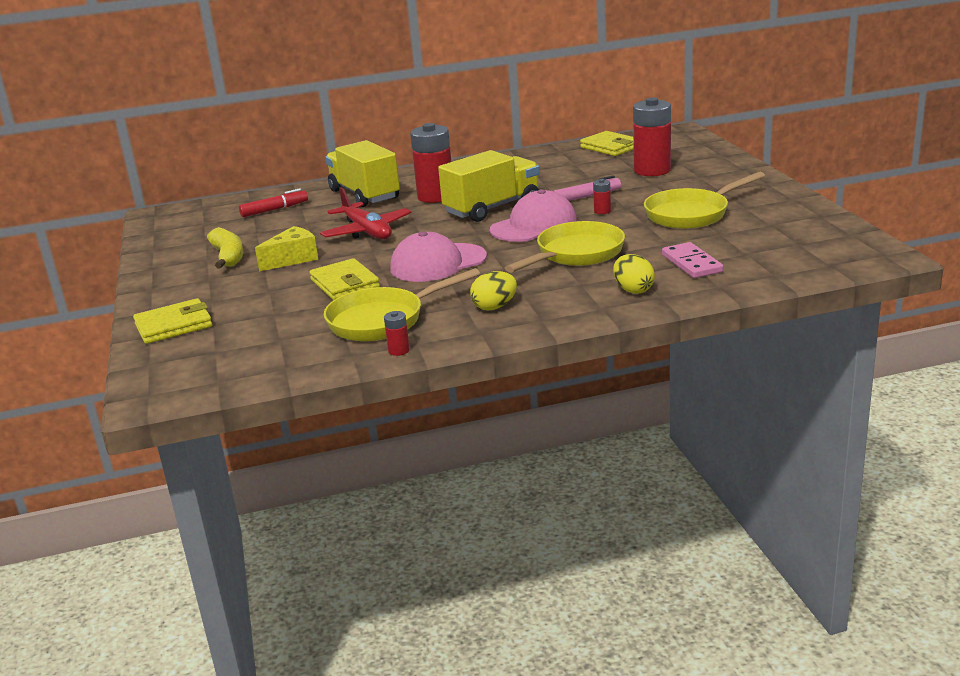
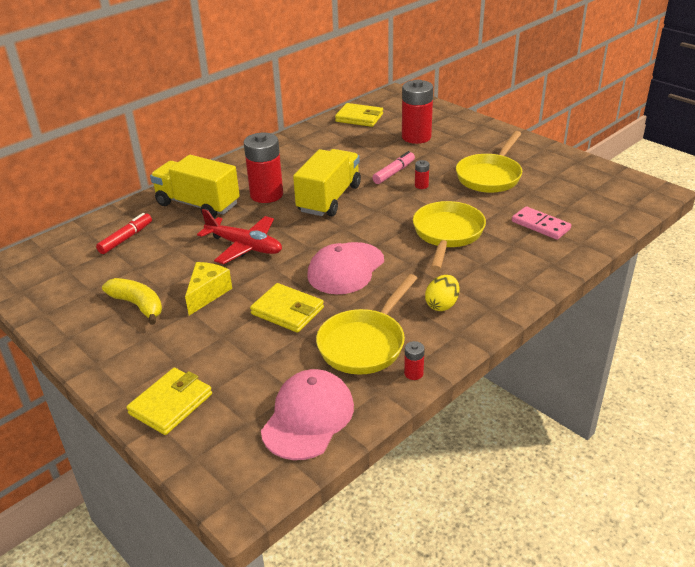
camera: 30 degrees left, 10 degrees up
(534, 225) = (383, 211): pink cap -> pink cap (308, 417)
(633, 290) = (527, 261): yellow egg -> none

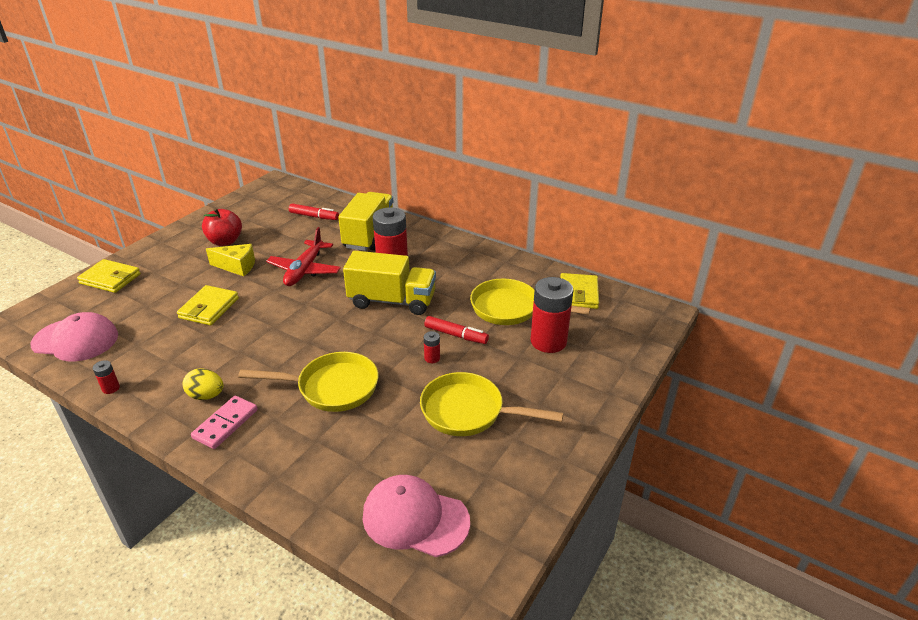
camera: 75 degrees right, 0 degrees up
(138, 305) = (225, 241): yellow banana -> red apple
(346, 268) = (269, 329): pink cap -> pink cap (415, 518)
(365, 343) = (157, 355): yellow pan -> yellow pan (510, 309)
(394, 172) = (456, 335): pink marker -> red marker
(540, 225) = (358, 464): pink domino -> pink domino (225, 424)

